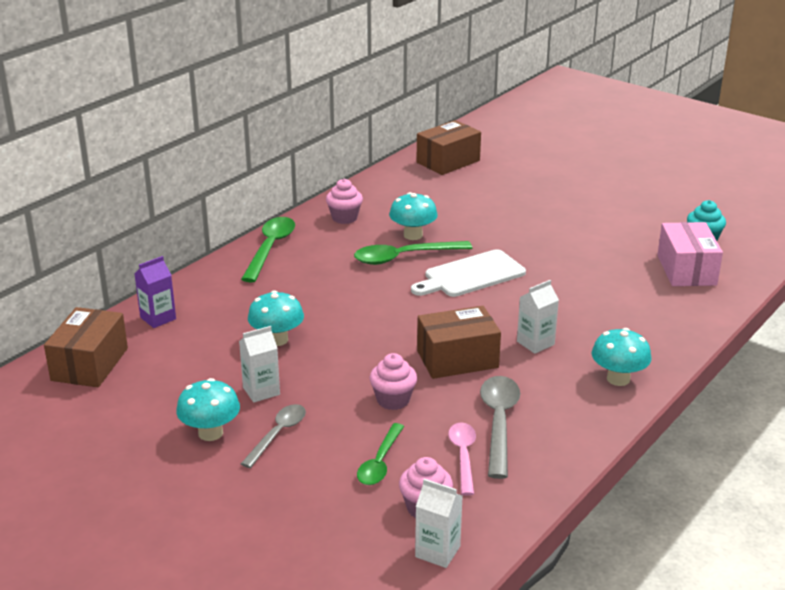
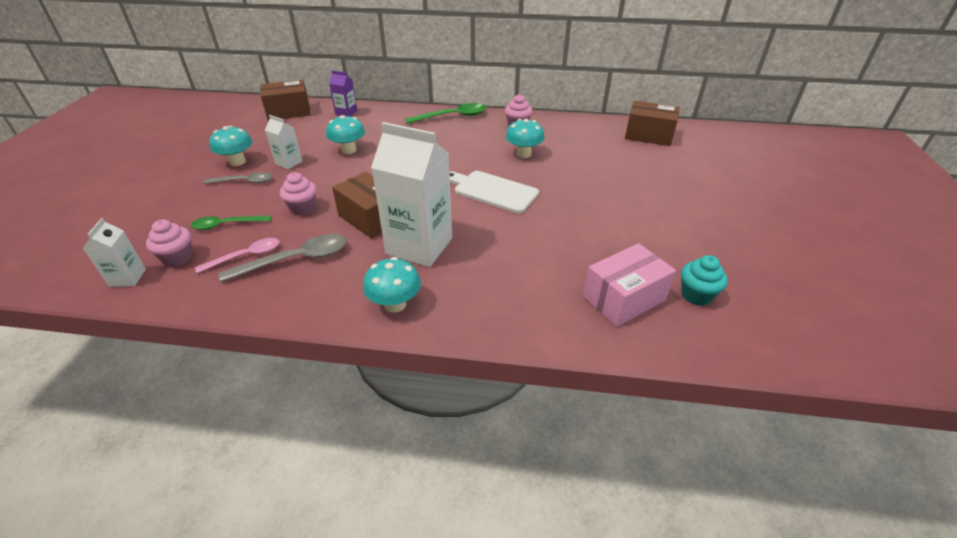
camera: 60 degrees right, 10 degrees up
(404, 257) = (489, 159): green spoon -> none
(535, 343) = (419, 246): white carton -> white carton, size x2.11

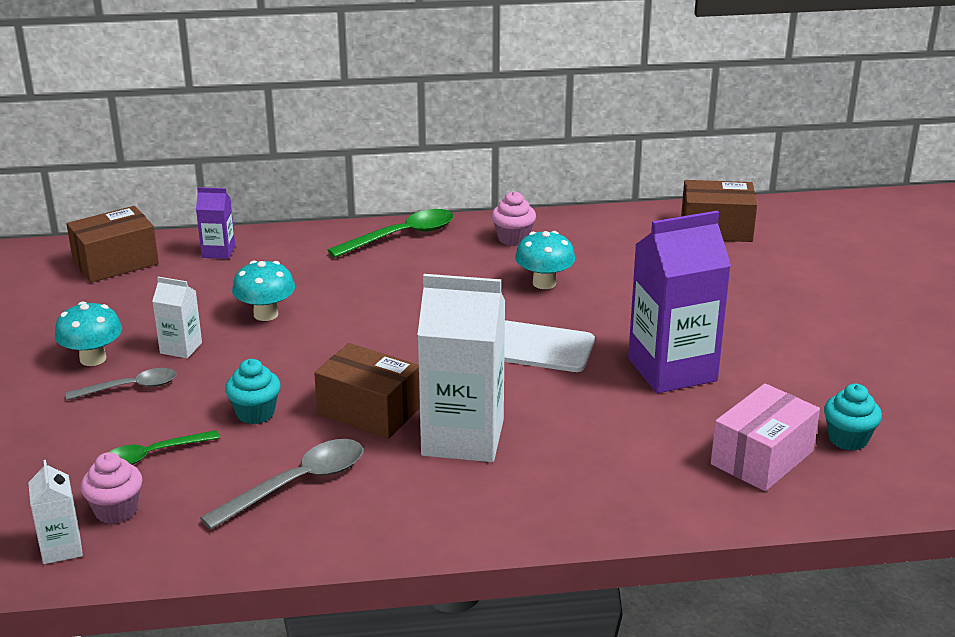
camera: 15 degrees left, 10 degrees down
(246, 256) = (219, 491): pink spoon -> none
(303, 208) = (255, 413): pink cupcake -> turquoise cupcake
(395, 304) = (473, 515): turquoise mushroom -> none
(583, 221) = (672, 369): none -> purple carton

